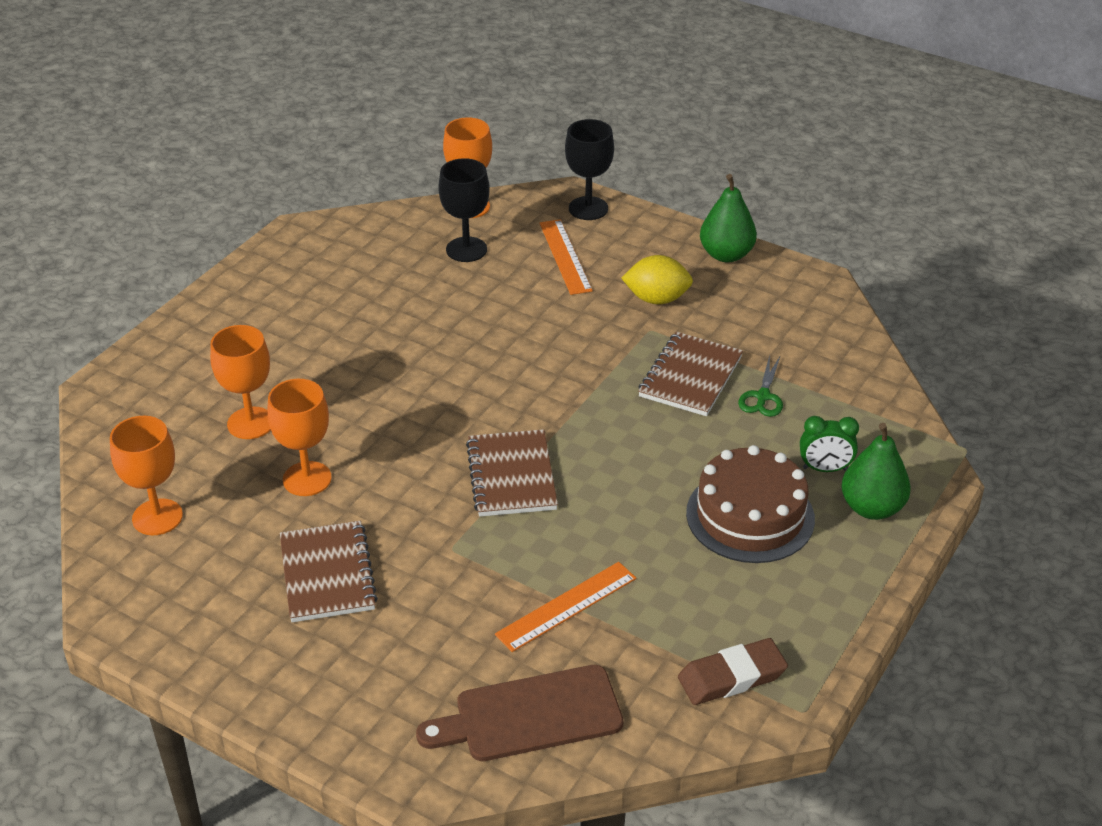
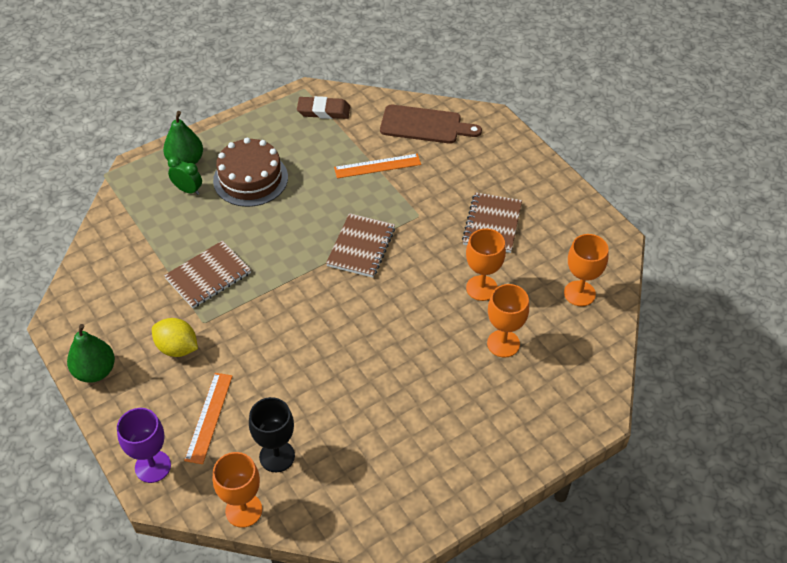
camera: 155 degrees left, 10 degrees up
(588, 208) = (153, 466): black goblet -> purple goblet
(762, 397) = (179, 246): green scissors -> none

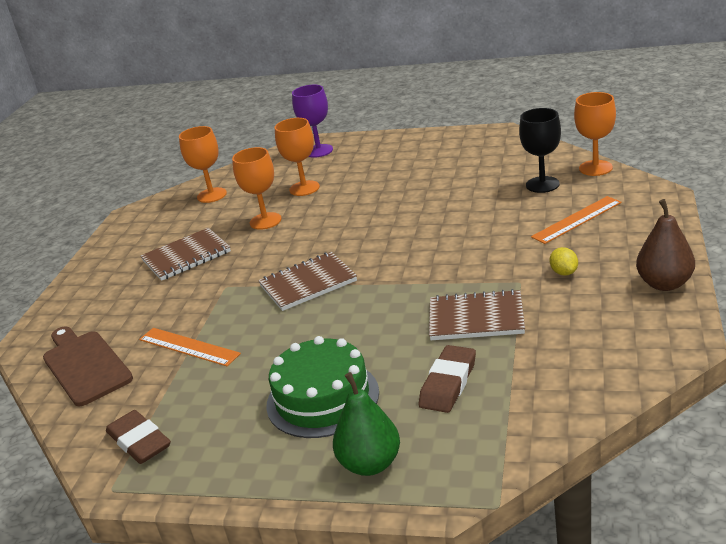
camera: 130 degrees left, 20 degrees down
(95, 371) = (664, 284): green pear -> brown pear
(153, 466) = (652, 207): purple goblet -> purple goblet (319, 151)
(177, 348) = (564, 272): yellow lemon -> yellow lemon, size x0.61
(185, 222) = (448, 383): none -> brown eraser
(188, 190) = (406, 422): green clock -> none
(250, 179) = (322, 398): brown cake -> green cake

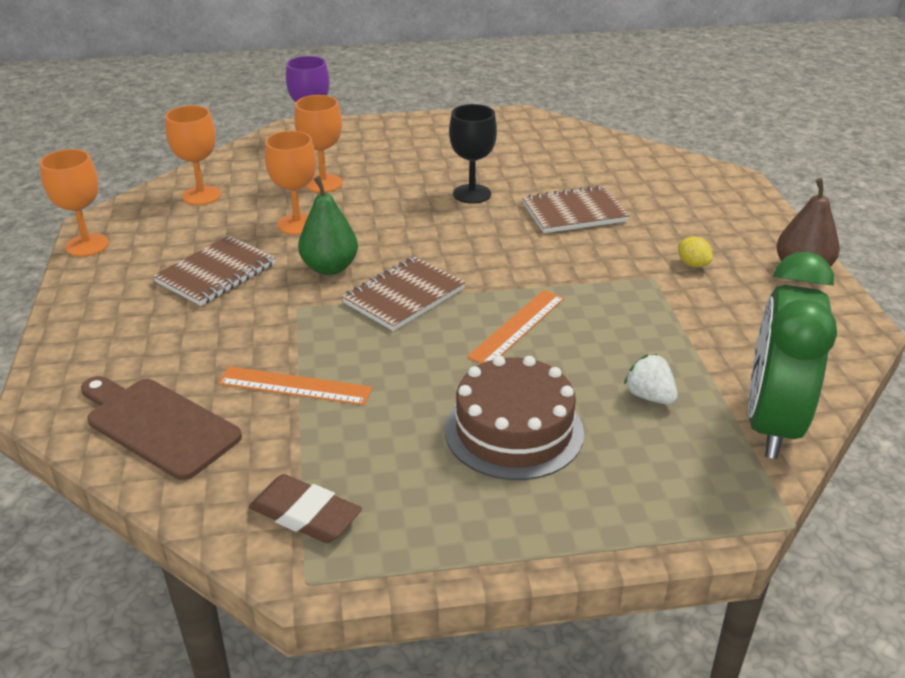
camera: 25 degrees left, 5 degrees up
(322, 398) = (514, 430): green cake -> brown cake
(370, 464) = (622, 499): green pear -> green pear (330, 268)
(448, 383) = (649, 396): brown eraser -> white strawberry
(476, 318) = (632, 321): brown notebook -> brown notebook (574, 213)
(537, 418) = (771, 424): none -> green clock
(542, 184) = (606, 171): black goblet -> black goblet (472, 194)
(576, 219) = (668, 207): orange ruler -> orange ruler (517, 327)
(595, 168) = (651, 152): orange goblet -> orange goblet (87, 245)

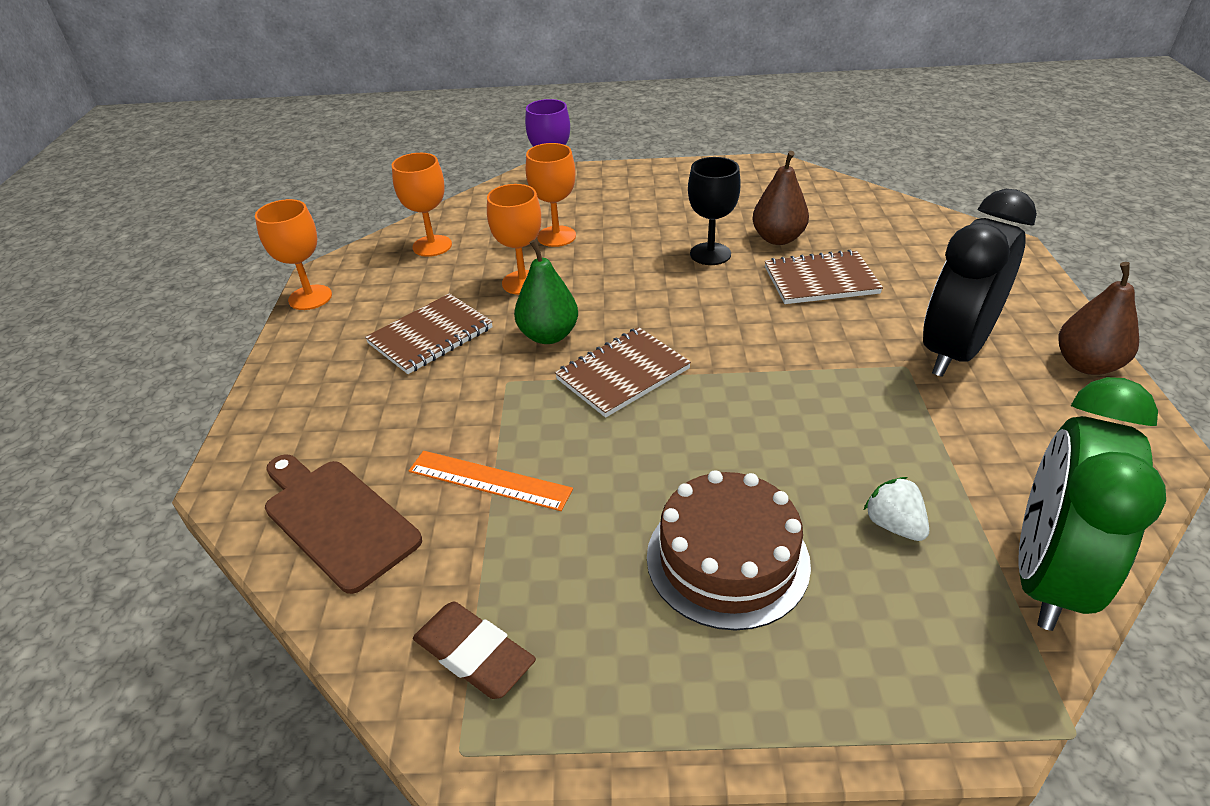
camera: 10 degrees right, 5 degrees up
(517, 327) = (744, 420): orange ruler -> none
(532, 179) = (778, 238): none -> brown pear
(692, 264) = (954, 351): yellow lemon -> black clock

